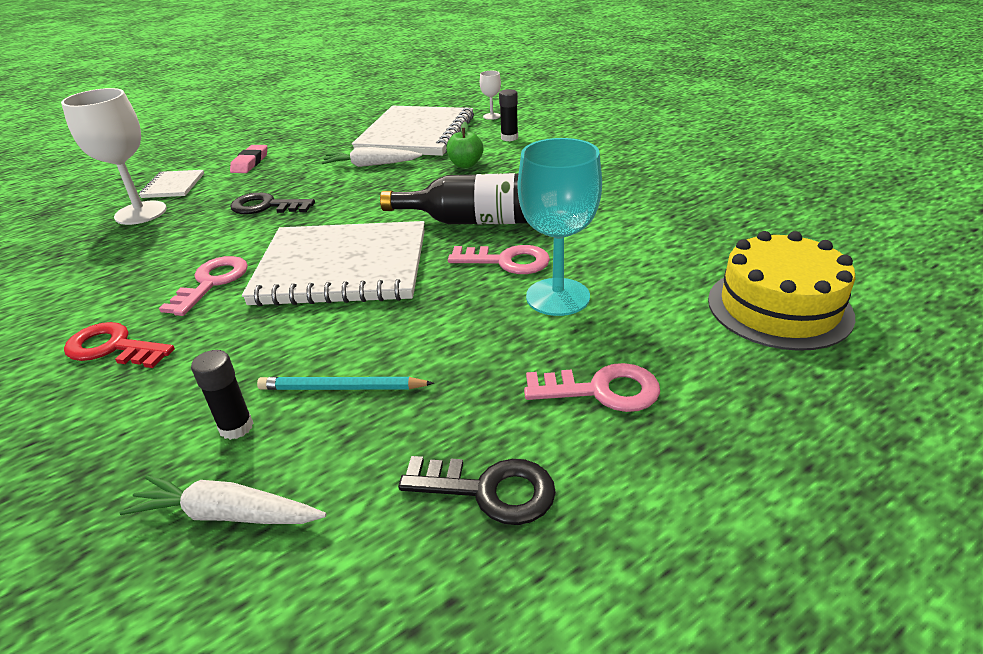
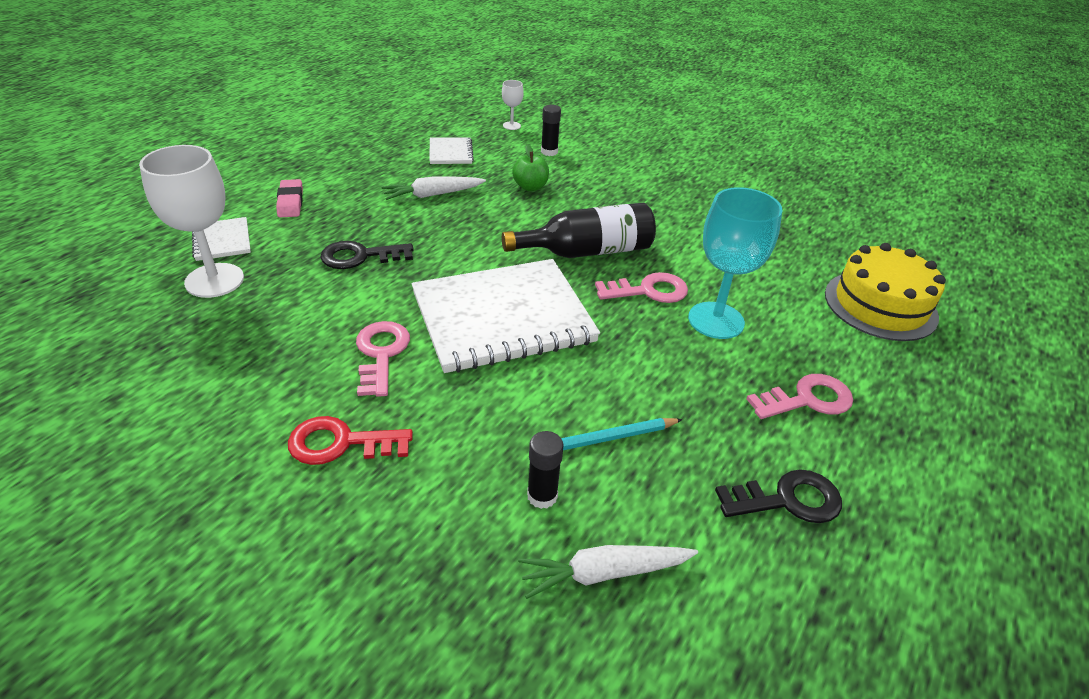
camera: 25 degrees left, 5 degrees up
(416, 134) = (450, 152): white notebook -> white notebook, size x0.44

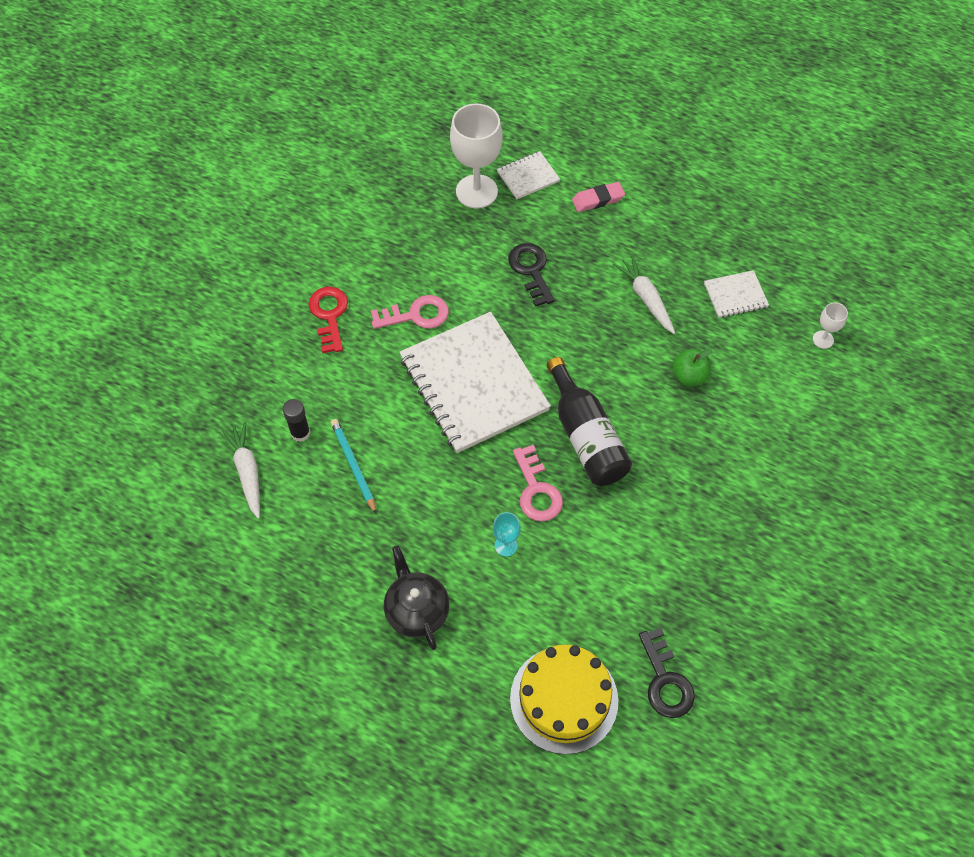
camera: 85 degrees right, 20 degrees up
(549, 152) = (773, 384): black glue stick -> none
(716, 320) = (506, 545): turquoise goblet -> turquoise goblet, size x0.46
(787, 500) = (313, 583): black key -> black key (665, 680)
(807, 399) = (417, 610): pink key -> black teapot

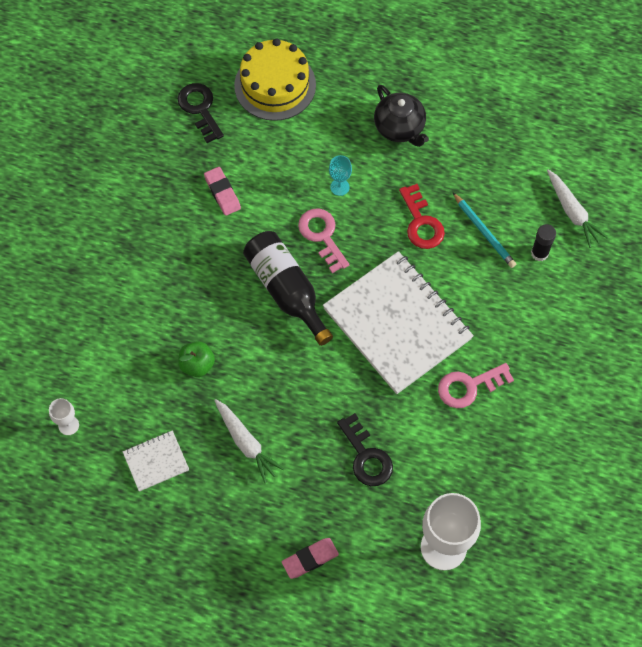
camera: 170 degrees right, 5 degrees up
(329, 315) = (552, 372): red key -> red key (421, 223)
(528, 176) = (391, 578): white notebook -> none
(646, 561) = (222, 193): none -> pink eraser

